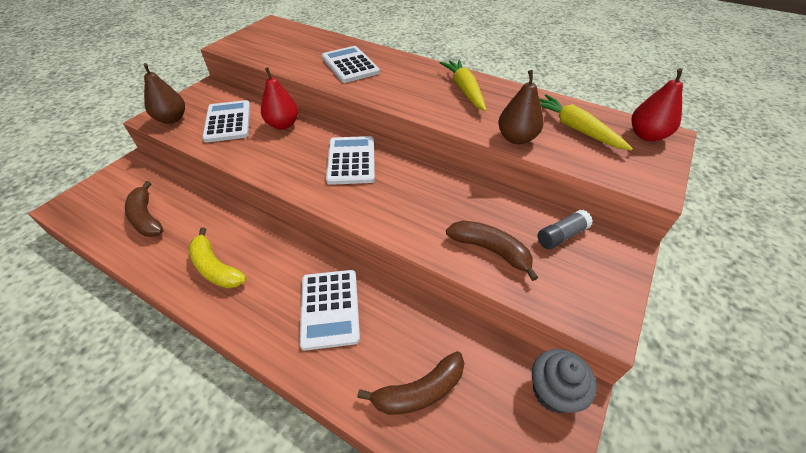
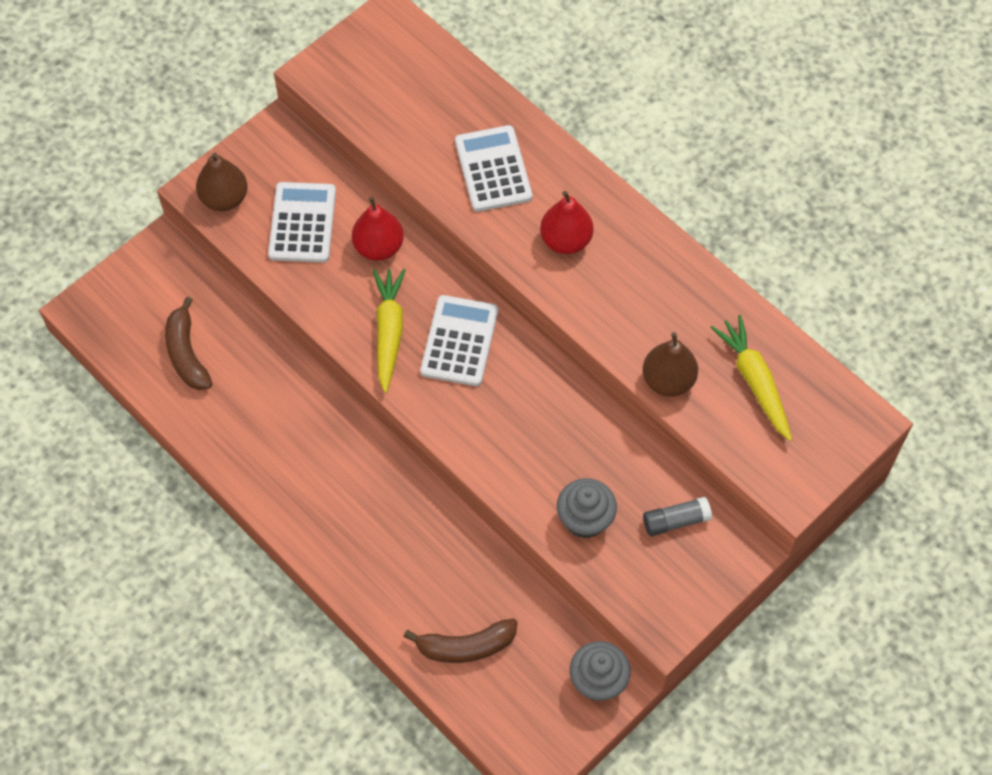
camera: 15 degrees right, 15 degrees up
(215, 268) = (271, 451): yellow banana -> none
(330, 308) = (394, 536): white calculator -> none
(464, 90) = (640, 268): yellow carrot -> yellow carrot (389, 331)
(490, 250) = (585, 519): brown banana -> grey cupcake
(646, 135) = (839, 415): red pear -> red pear (566, 240)

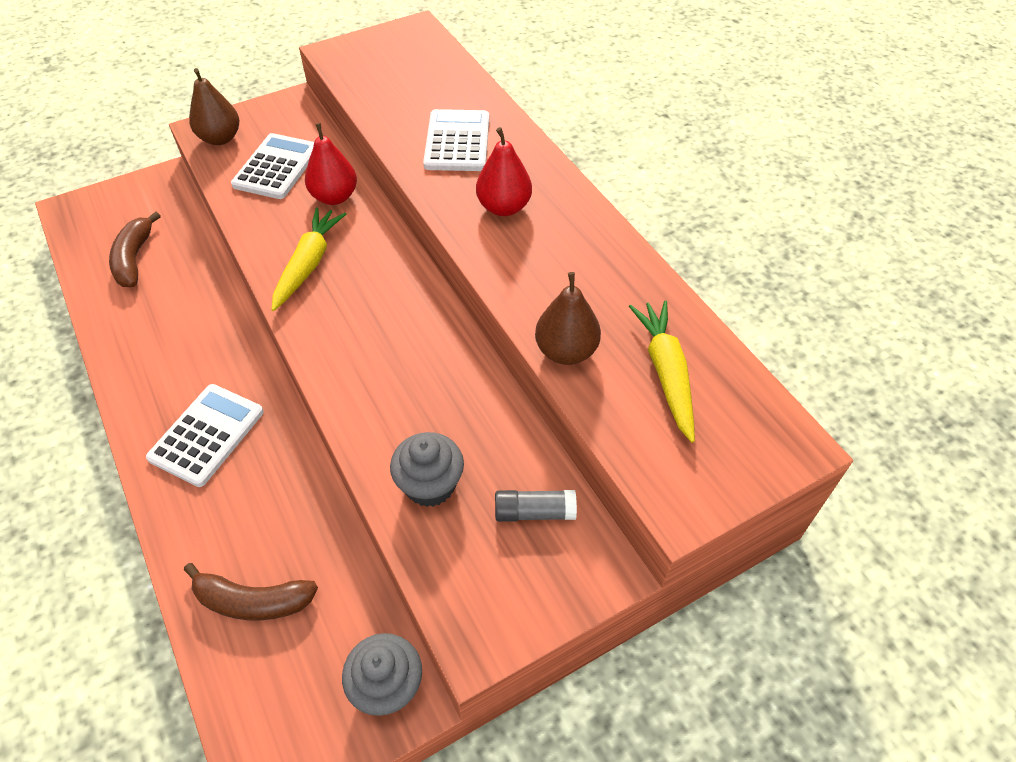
camera: 15 degrees right, 10 degrees down
(459, 341) = (372, 285): white calculator -> white calculator (207, 435)

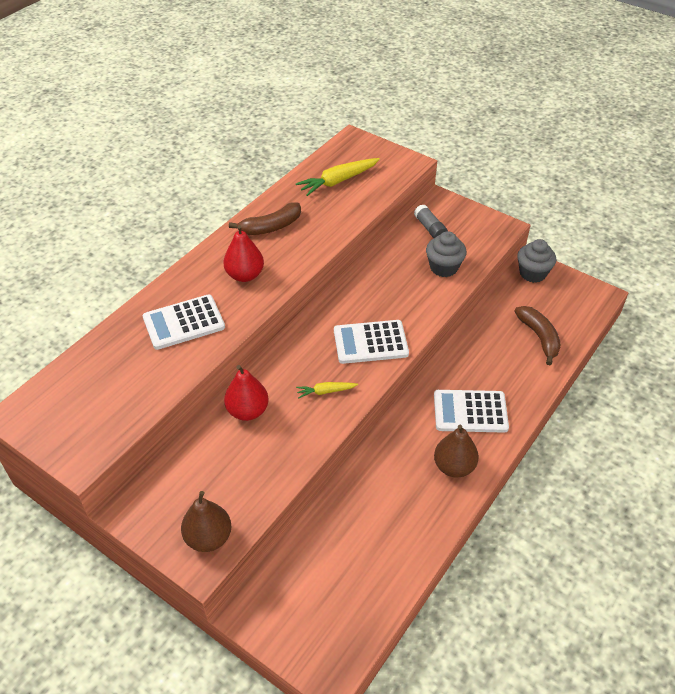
camera: 115 degrees left, 5 degrees down
(134, 259) = (358, 562): brown banana -> brown banana (271, 227)
(276, 167) = (229, 469): white calculator -> white calculator (370, 342)
(308, 264) = (325, 391): yellow carrot -> yellow carrot, size x0.55
(566, 351) = (347, 216): brown pear -> brown pear (454, 466)

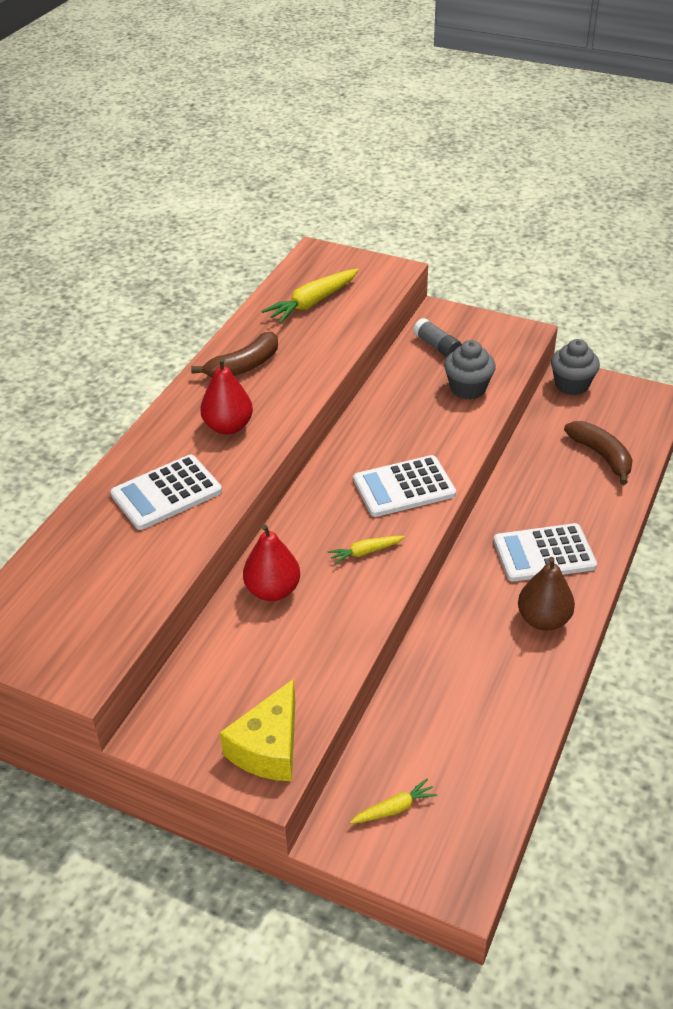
camera: 10 degrees left, 5 degrees down
(208, 537) = (268, 747): brown pear -> yellow cheese
(297, 599) = (394, 808): none -> yellow carrot

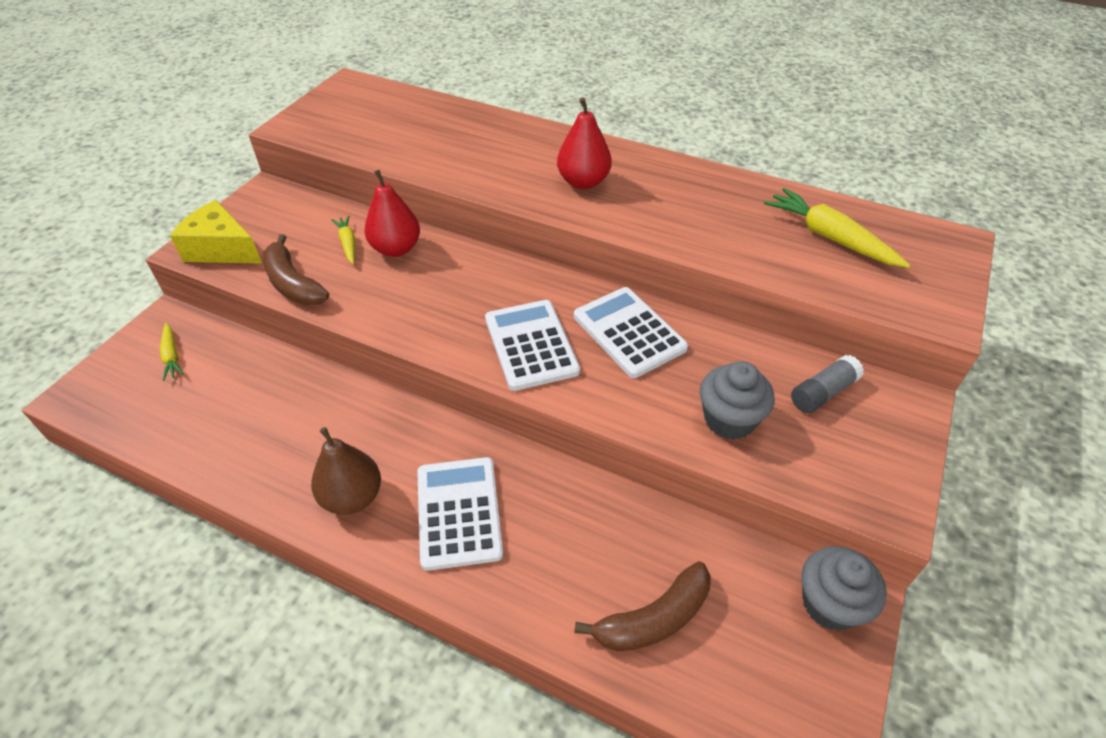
camera: 90 degrees right, 5 degrees up
(166, 493) = (488, 151): white calculator -> white calculator (629, 332)
(244, 366) = (688, 189): brown banana -> brown banana (293, 283)
(365, 552) = (432, 310): yellow carrot -> yellow carrot (348, 244)

